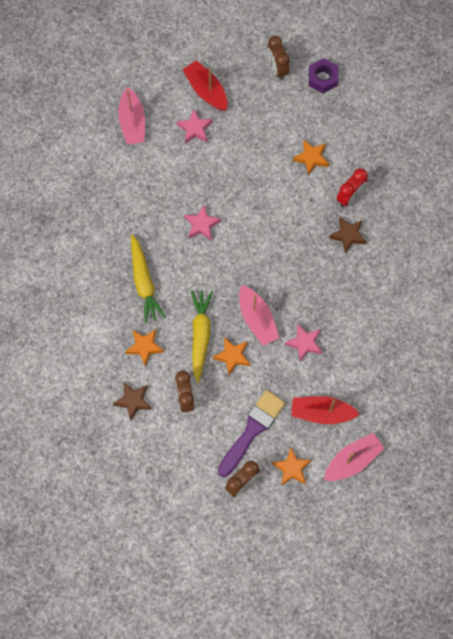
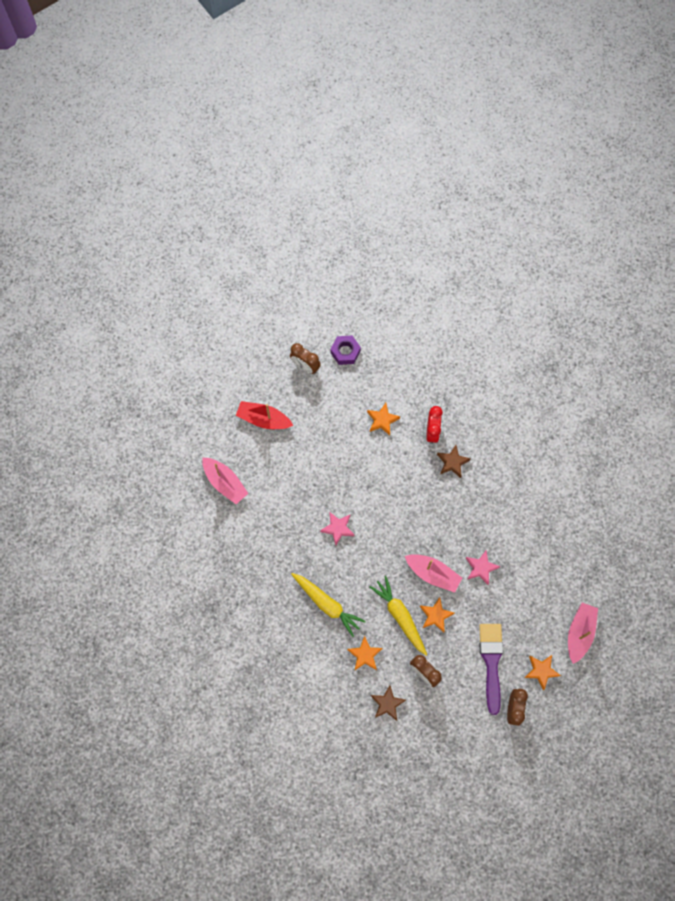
camera: 35 degrees left, 0 degrees up
(195, 129) = (277, 456): pink star -> none
(322, 412) = (531, 612): red boat -> none

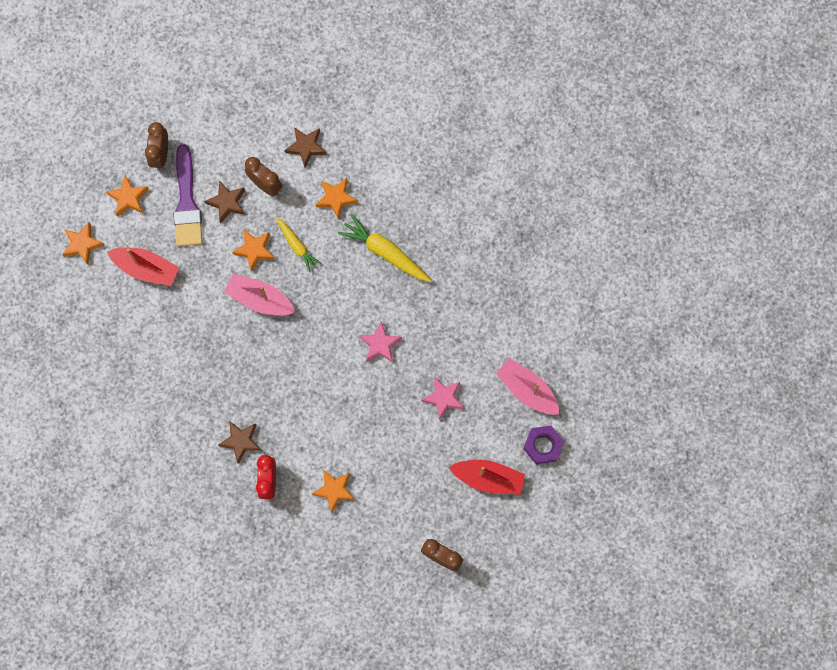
camera: 175 degrees right, 5 degrees up
(345, 352) = (390, 582): purple nut -> purple nut (542, 446)
(400, 616) = (297, 246): yellow carrot -> yellow carrot, size x0.62
(457, 659) = (227, 203): none -> brown star
(481, 568) = (201, 311): pink star -> pink star (443, 398)
(526, 608) = (146, 268): none -> red boat
(579, 633) = (82, 244): pink boat -> orange star

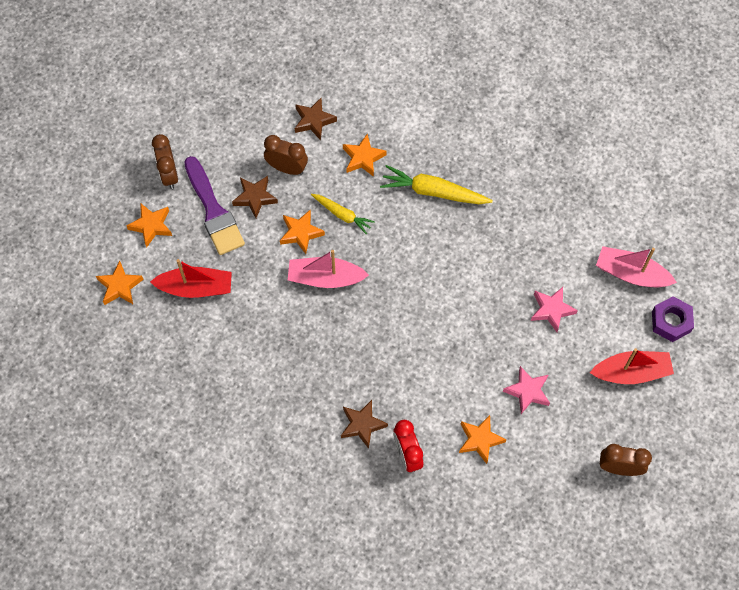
camera: 20 degrees left, 10 degrees down
(380, 344) = (465, 280): pink star -> pink star (527, 391)

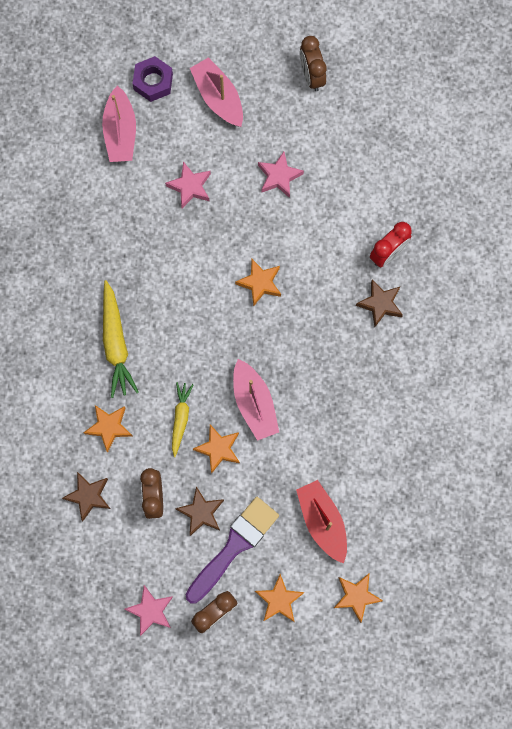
camera: 115 degrees left, 10 degrees up
(197, 129) = (150, 610): none -> pink star
(480, 440) = (344, 198): orange star -> orange star (260, 283)
(631, 372) = (218, 97): red boat -> pink boat

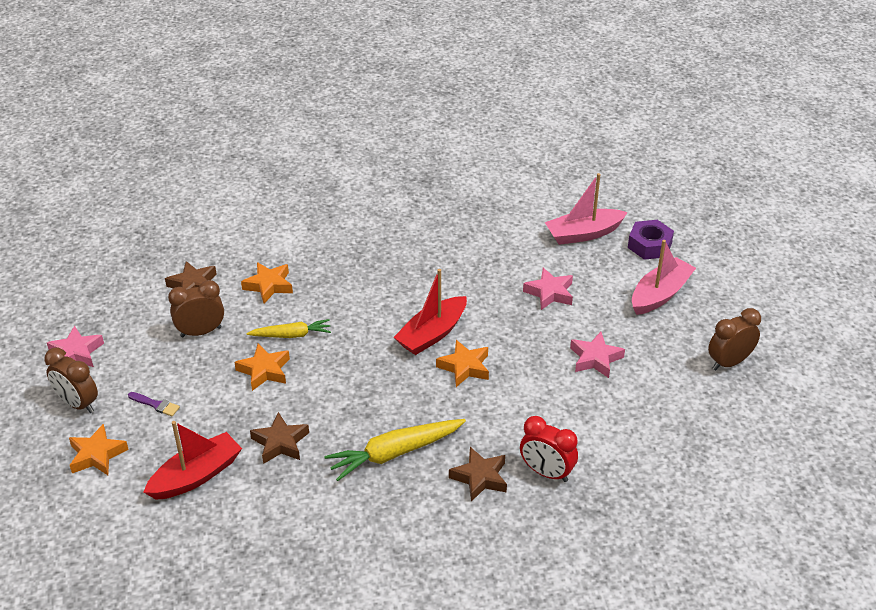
camera: 75 degrees right, 35 degrees down
(116, 343) = (359, 273): yellow carrot -> yellow carrot (395, 453)
(201, 512) = (190, 371): brown star -> brown star (280, 443)
(213, 299) = (432, 334): none -> red boat
(234, 546) = (156, 404): purple brush -> purple brush, size x0.40
(254, 403) = (324, 389): pink boat -> none
(356, 596) = (108, 526): orange star -> none

